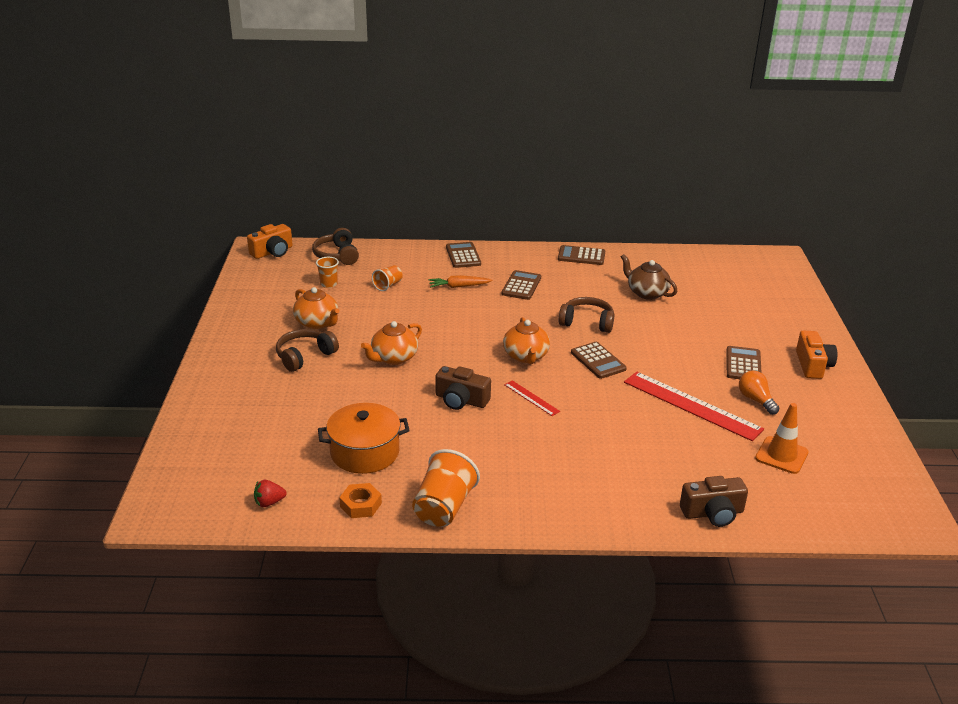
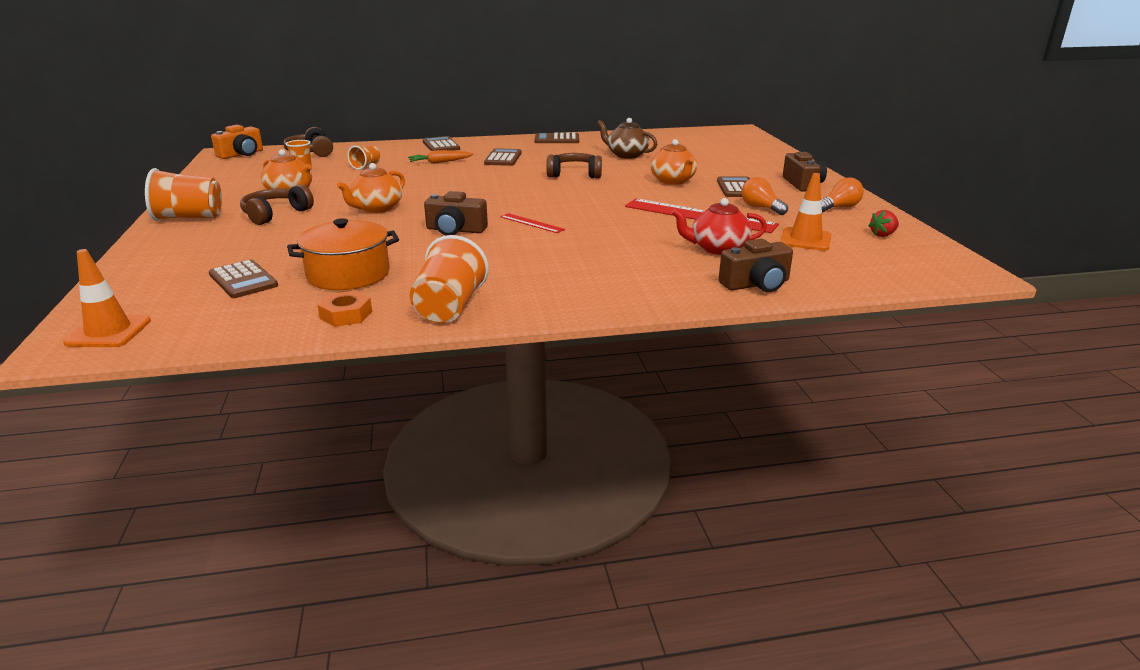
camera: 10 degrees left, 5 degrees down
(181, 500) = (108, 332): none -> orange traffic cone
(231, 353) = (189, 218): none -> orange cup
(269, 502) = (227, 323): red strawberry -> red strawberry (883, 235)
(526, 356) = (518, 198): orange teapot -> orange teapot (673, 181)
(598, 361) = (593, 196): brown calculator -> brown calculator (243, 280)
(694, 458) = (717, 248): none -> red teapot
(812, 365) = (802, 184): orange camera -> brown camera
(835, 409) = (839, 207): none -> orange light bulb

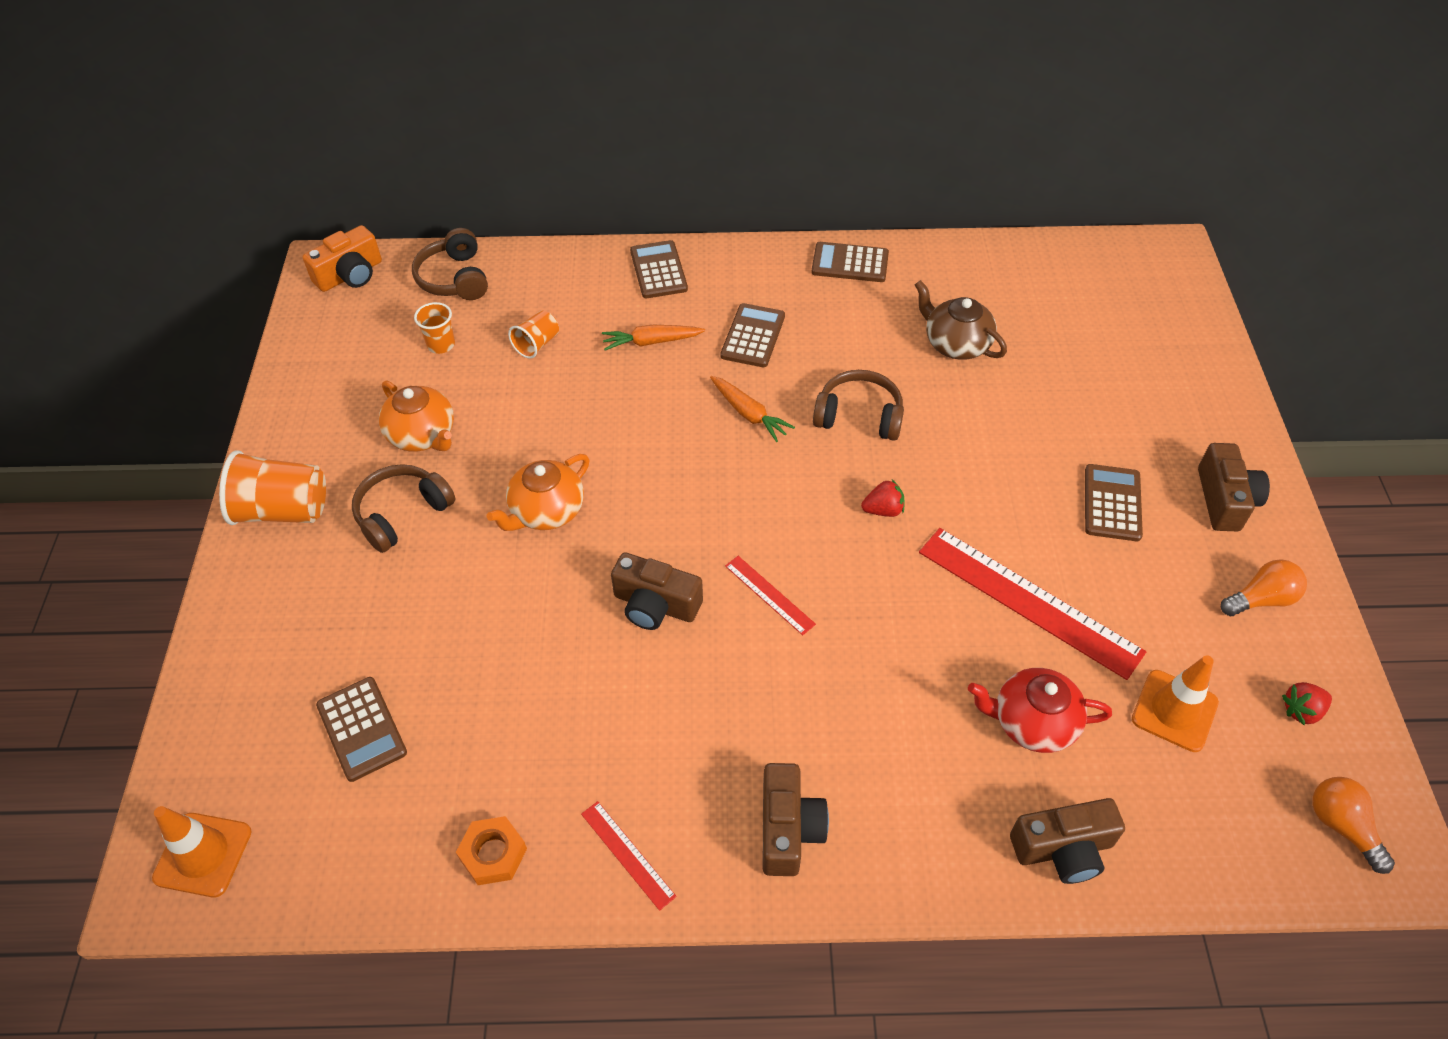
camera: 10 degrees right, 25 degrees up
(348, 274) = (499, 732): orange pot -> none
(449, 307) = (627, 854): orange cup -> red ruler
(505, 177) = (749, 414): none -> orange carrot
(565, 291) = (788, 829): none -> brown camera
(598, 197) = (883, 510): none -> red strawberry
(673, 181) = (1013, 461): orange teapot -> none
(760, 208) = (1132, 584): orange light bulb -> orange light bulb (1341, 826)

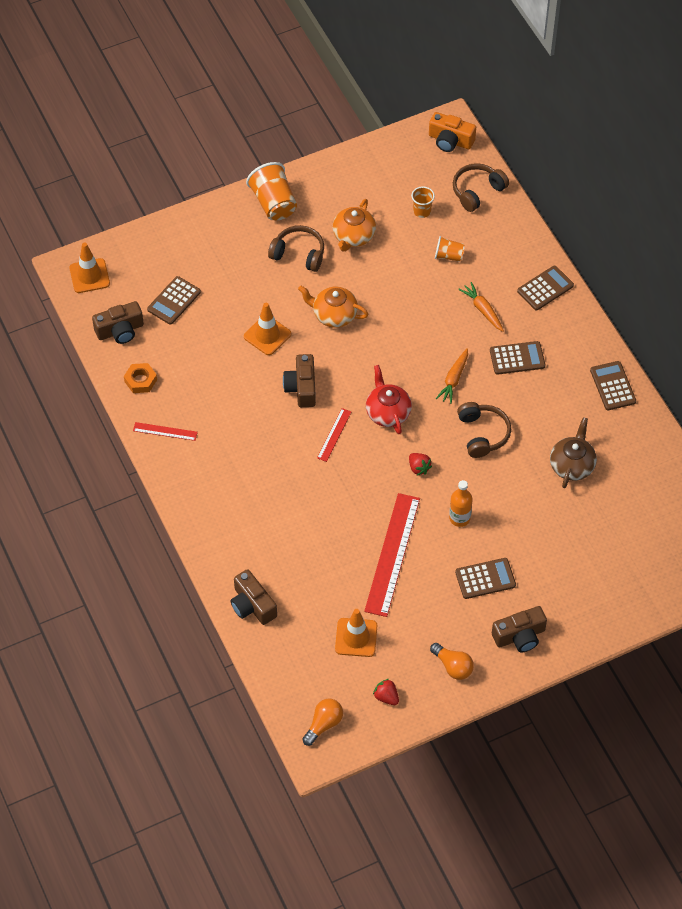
camera: 65 degrees right, 5 degrees up
(525, 614) = (267, 335): none -> orange traffic cone
(627, 854) = (165, 431): red ruler -> red ruler turned 75 degrees clockwise
(788, 829) = (207, 489): brown camera -> brown camera (120, 330)
(994, 494) = (459, 518): none -> orange bottle
(1032, 722) = (316, 575): red teapot -> red teapot (387, 412)

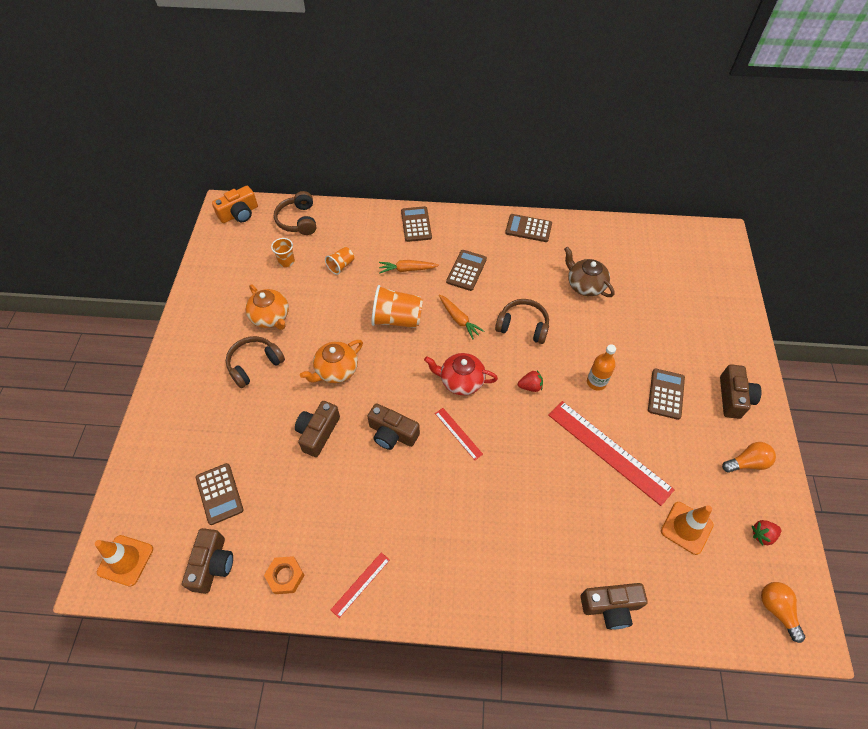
camera: 60 degrees left, 0 degrees up
(267, 335) = (318, 433): orange traffic cone -> brown camera
(273, 203) = (188, 357): orange cup -> orange cup (397, 319)

